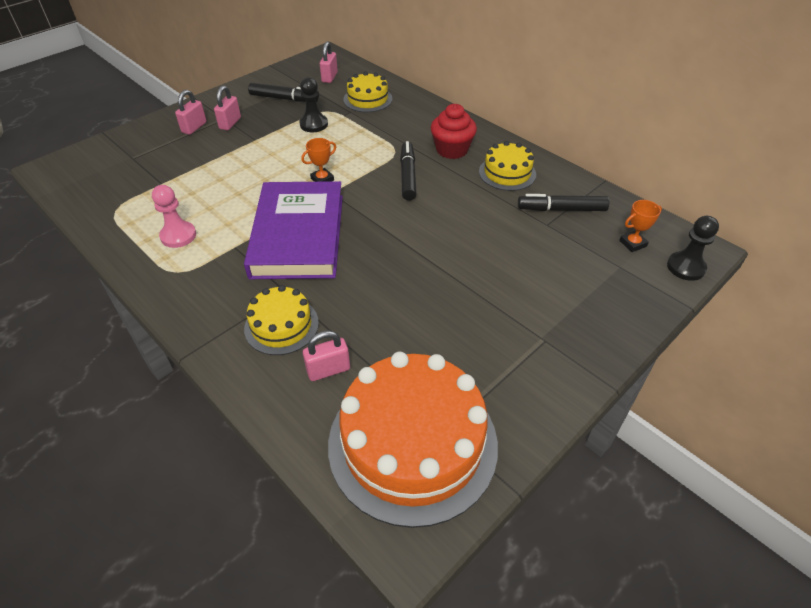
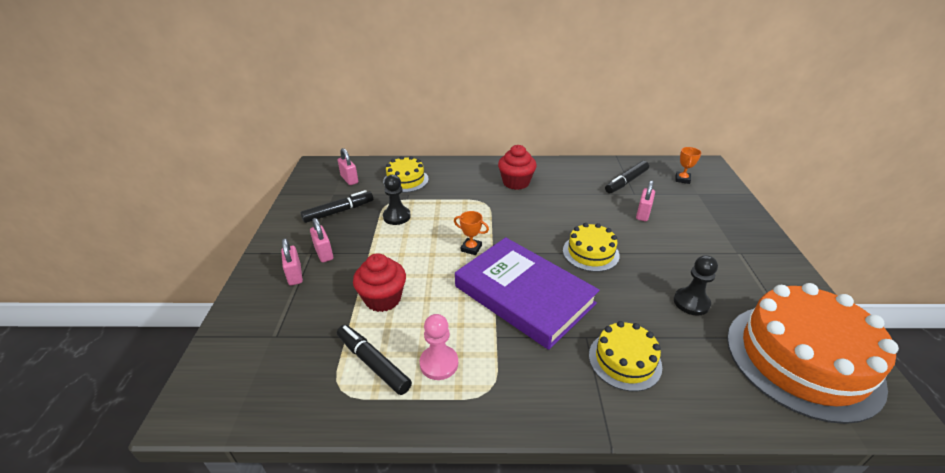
camera: 45 degrees left, 10 degrees down
(214, 175) = (383, 299): none -> red cupcake
(322, 179) = (471, 248): orange trophy -> orange trophy turned 75 degrees counterclockwise
(328, 370) = (697, 361): pink padlock -> pink padlock (643, 214)
(408, 176) = (520, 212): black marker -> black marker (373, 363)
(507, 173) = (568, 178): yellow cake -> yellow cake (590, 253)
(685, 267) = (718, 177): black pawn -> black pawn (691, 302)

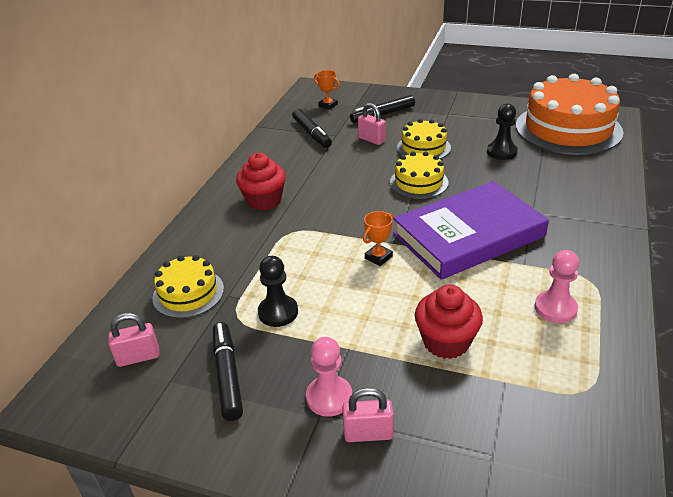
camera: 70 degrees left, 0 degrees up
(324, 253) = (329, 397): pink padlock -> pink pawn
(373, 363) = (550, 359): black marker -> black marker (383, 115)
(624, 360) = (562, 200): yellow cake -> yellow cake (423, 147)

